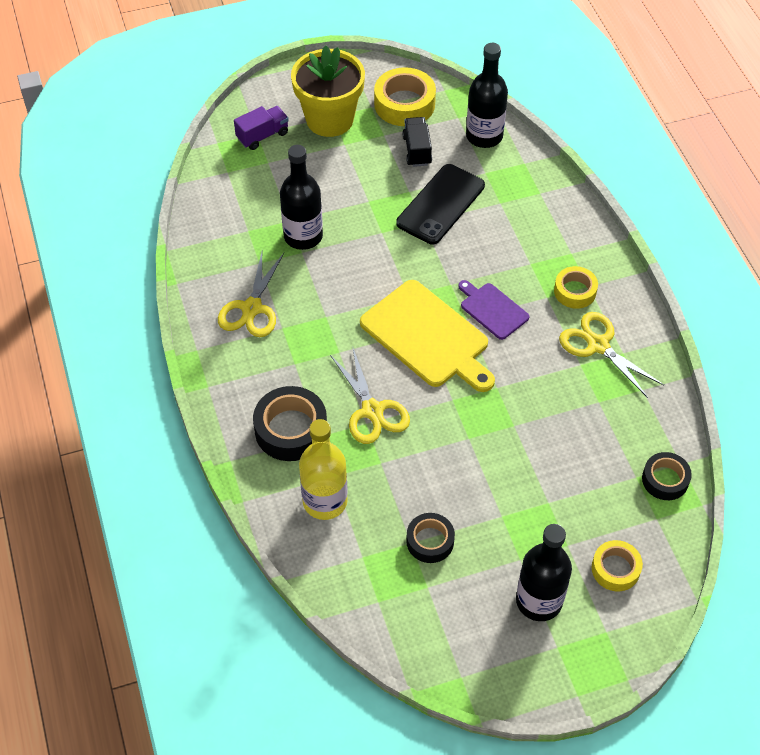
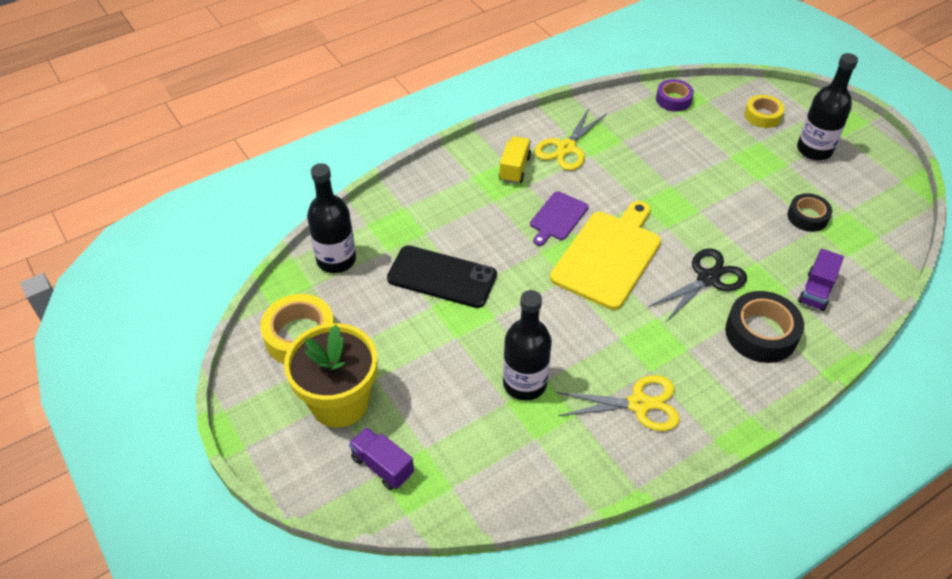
camera: 105 degrees left, 5 degrees down
(325, 501) = (816, 291): yellow bottle -> purple truck
(372, 410) = (708, 278): yellow scissors -> black scissors
(417, 150) = (370, 311): black truck -> none
(575, 291) = (514, 168): yellow tape -> yellow truck
(665, 480) = (673, 100): black tape -> purple tape

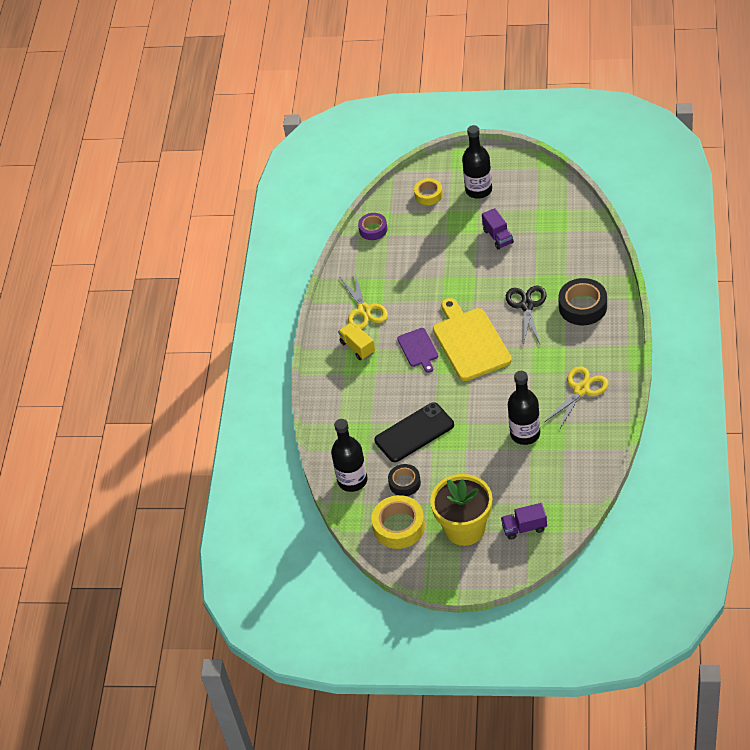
camera: 45 degrees left, 0 degrees up
(807, 217) = (524, 230): black tape -> black tape (404, 483)
(816, 291) = (577, 263): purple truck -> purple truck (498, 237)

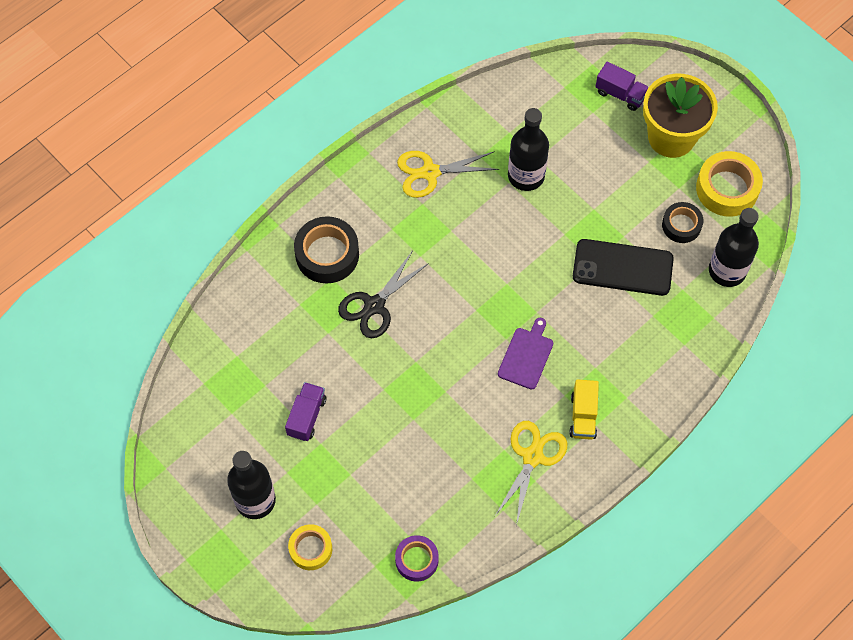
camera: 145 degrees left, 15 degrees up
(470, 342) = (470, 317): yellow cutting board -> none

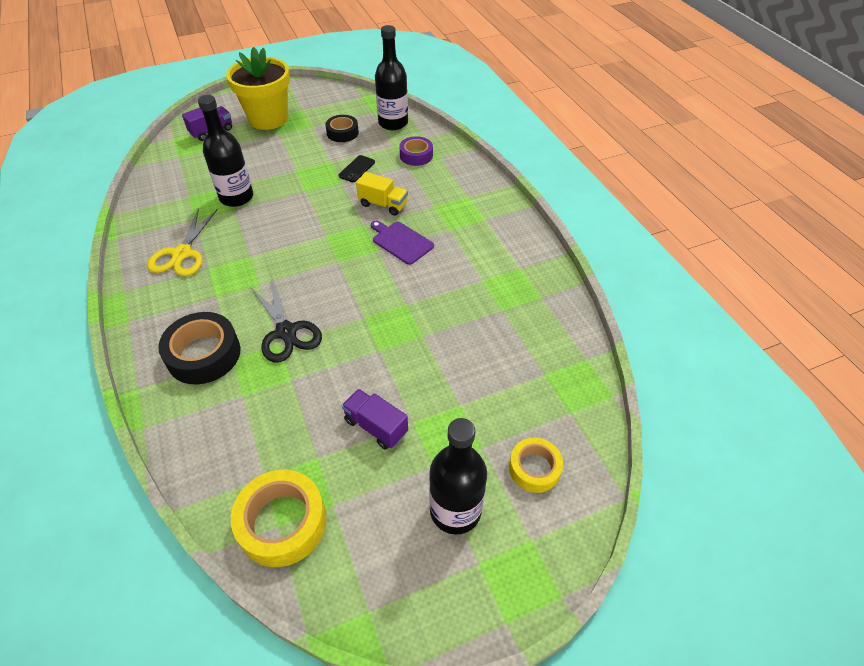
camera: 70 degrees left, 15 degrees down
(416, 560) = (573, 375): purple tape -> purple tape (416, 155)
(532, 456) = (497, 264): yellow scissors -> none
(583, 416) = (473, 224): yellow truck -> yellow truck (383, 204)
(622, 268) = (357, 169): black phone -> black phone, size x0.48
(727, 189) = (329, 106): yellow tape -> yellow tape (282, 523)

